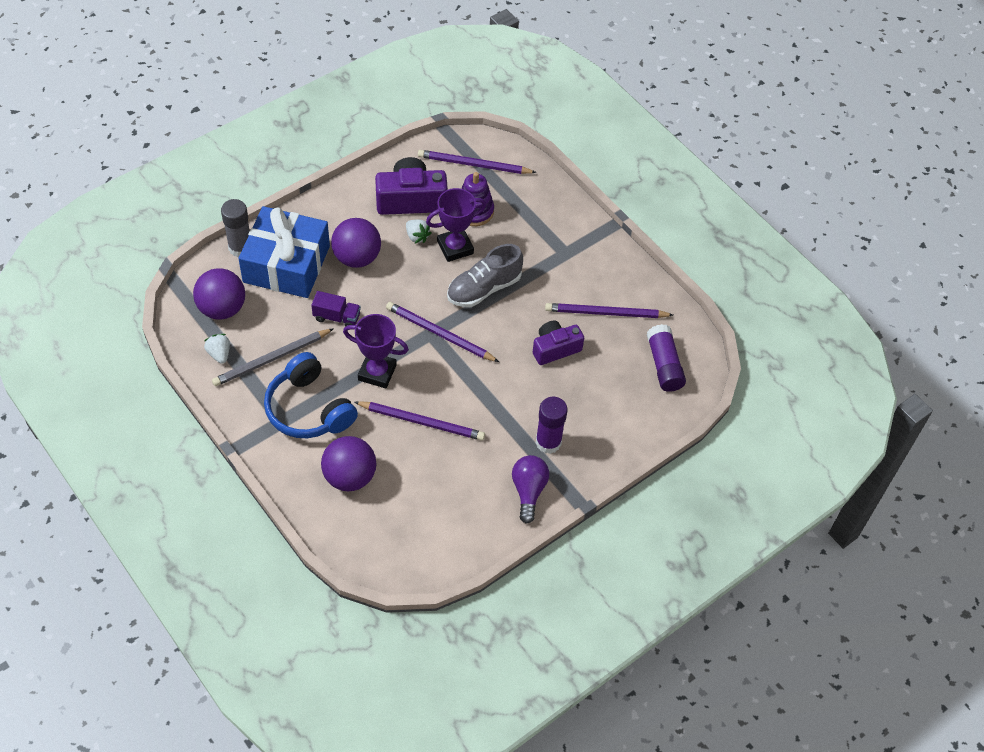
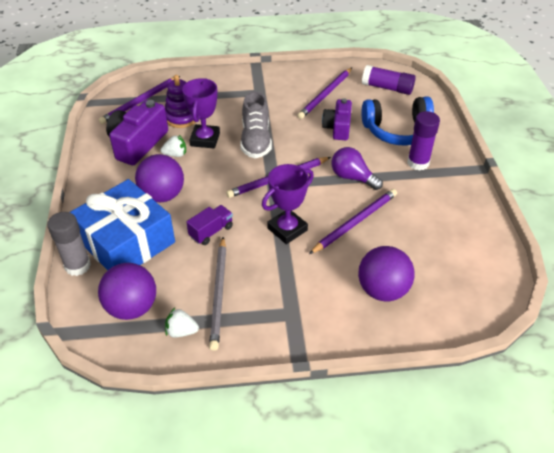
camera: 55 degrees left, 10 degrees down
(309, 409) = (292, 289): blue headphones -> blue headphones (397, 131)
(528, 491) = (456, 190): purple light bulb -> purple light bulb (352, 177)

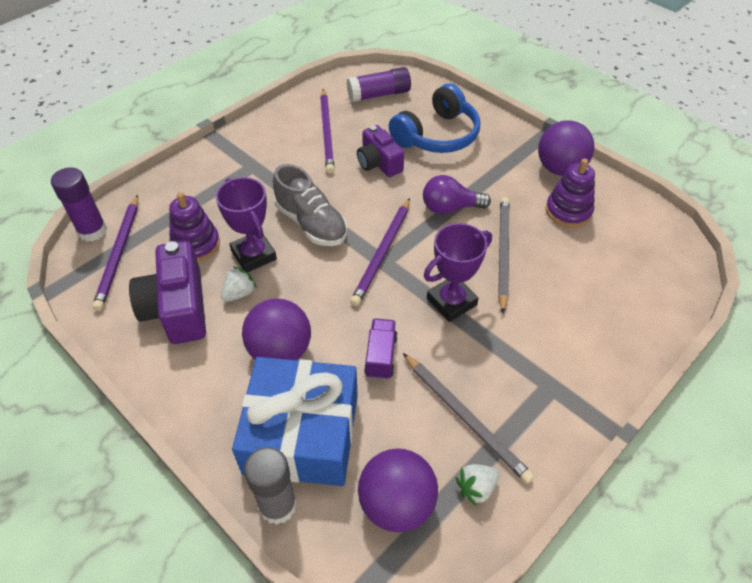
camera: 40 degrees left, 5 degrees up
(287, 229) = (451, 302): purple trophy -> purple trophy turned 45 degrees clockwise
(355, 222) = (503, 253): purple pencil -> grey pencil
(382, 290) = (597, 304): purple ball -> purple ball (560, 168)
(418, 163) = (489, 158): purple glue stick -> purple glue stick (92, 231)
(435, 224) = (568, 211): none -> purple stacking toy

